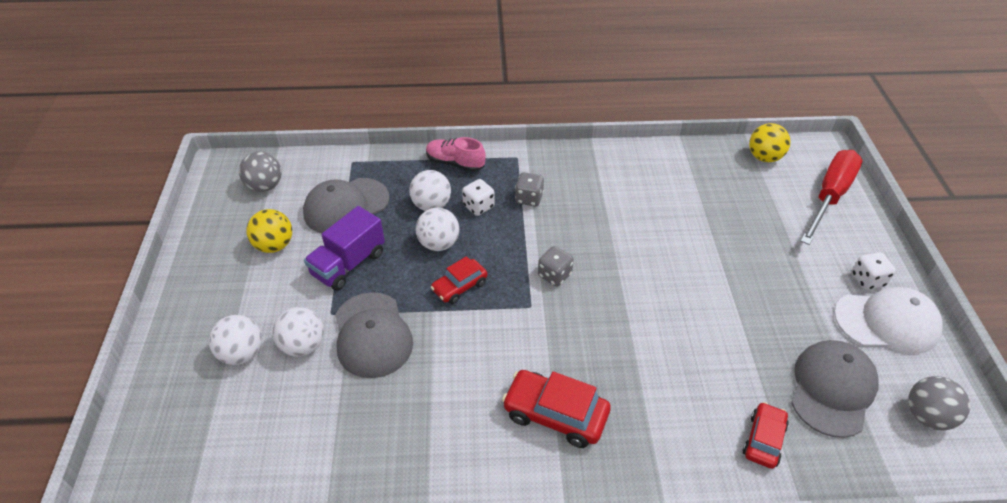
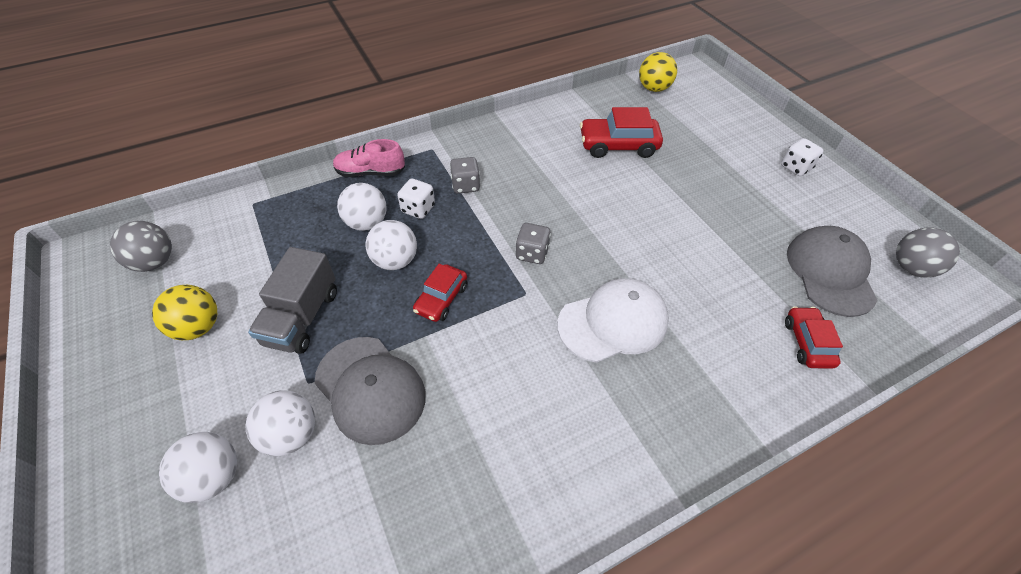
camera: 25 degrees left, 5 degrees up
(346, 206) = (268, 254): grey cap -> none
(348, 264) = (302, 317): purple truck -> grey truck
(555, 414) = (612, 398): red car -> red car (618, 145)
(829, 196) = (724, 107): red screwdriver -> none
(887, 322) = (832, 198): white cap -> white cap (613, 322)

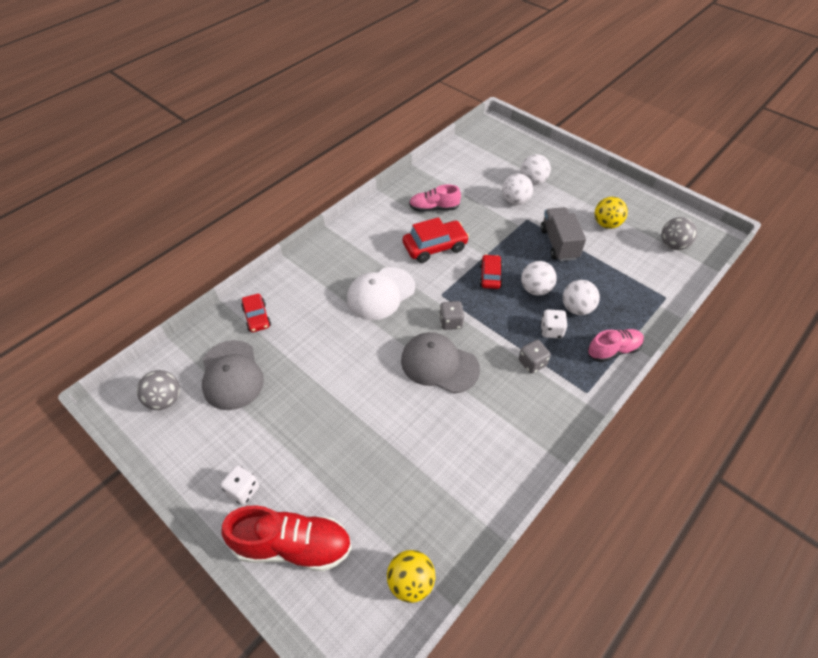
camera: 160 degrees right, 0 degrees up
(370, 389) = (494, 225): grey cap -> grey cap (439, 364)
(452, 474) = (434, 208): none -> pink shoe
(618, 145) = (423, 458): red car -> red car (435, 247)
(746, 125) = (293, 546): none -> red shoe

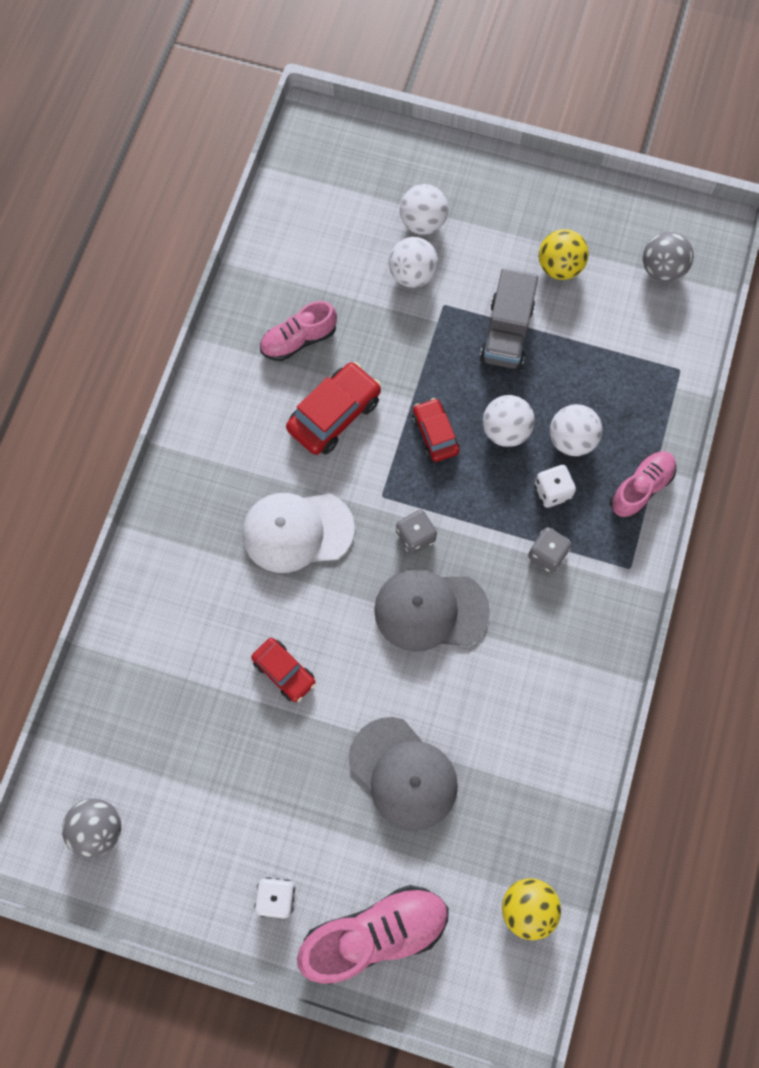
camera: 25 degrees left, 20 degrees up
(232, 375) = (165, 752): grey cap -> grey cap (403, 773)
(257, 317) = (145, 648): red car -> red car (284, 671)
(293, 546) = (375, 933): red shoe -> pink shoe
(380, 293) = (297, 531): white cap -> white cap turned 60 degrees clockwise
(559, 244) = (506, 333): grey truck -> grey truck turned 135 degrees counterclockwise

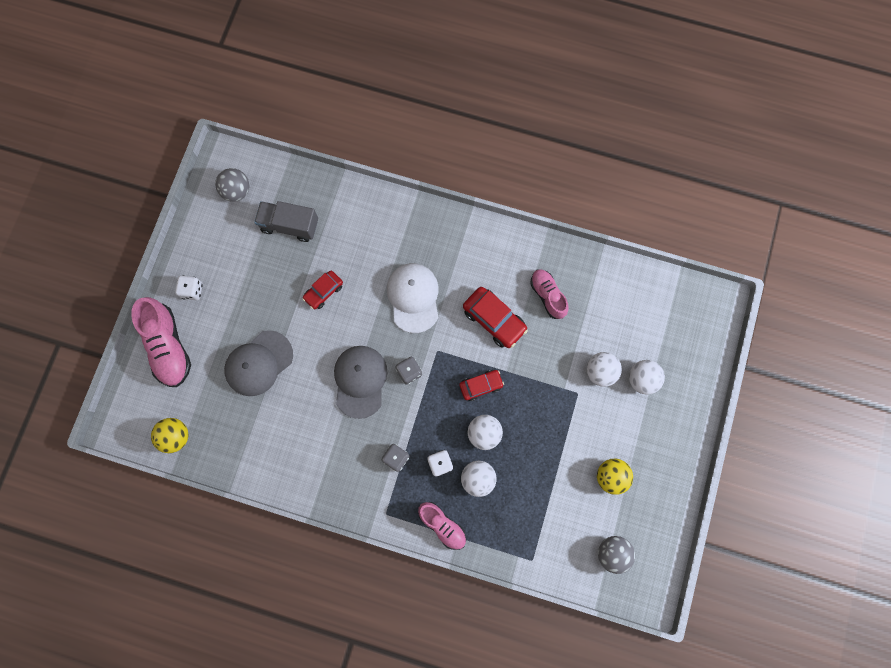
camera: 90 degrees right, 5 degrees up
(506, 333) = (557, 436): grey truck -> grey truck (289, 225)

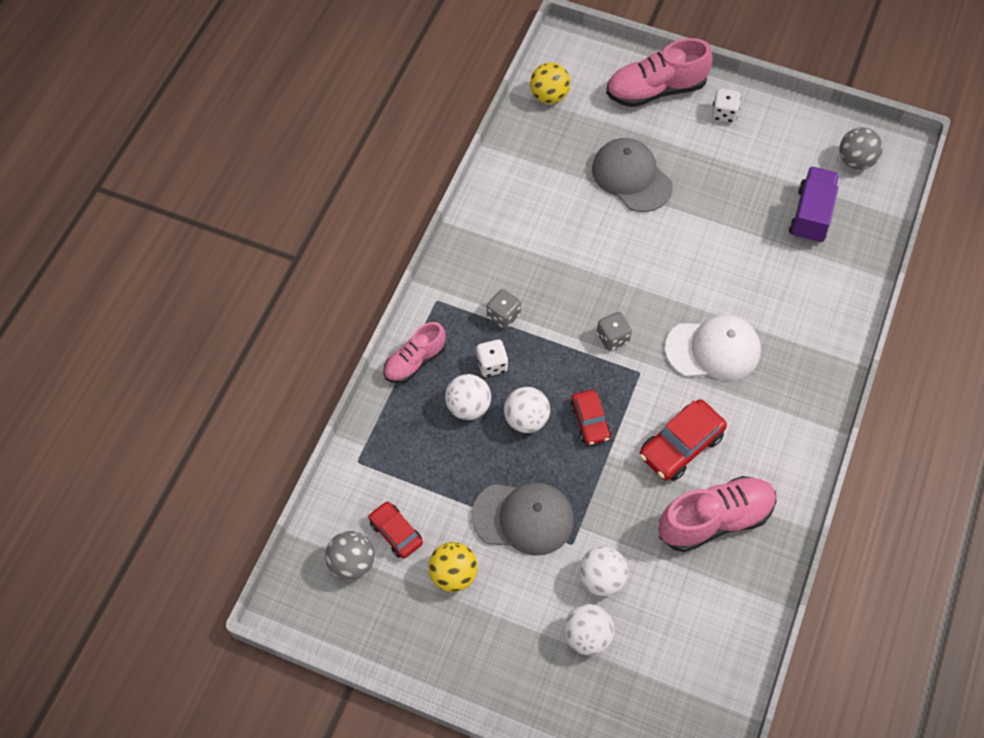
camera: 95 degrees right, 15 degrees down
(289, 225) = (810, 215): grey truck -> purple truck
(323, 292) = (722, 248): red car -> red car (396, 533)
(360, 381) = (604, 282): grey cap -> grey cap (523, 518)
(548, 296) = (714, 519): pink shoe -> pink shoe, size x1.60

